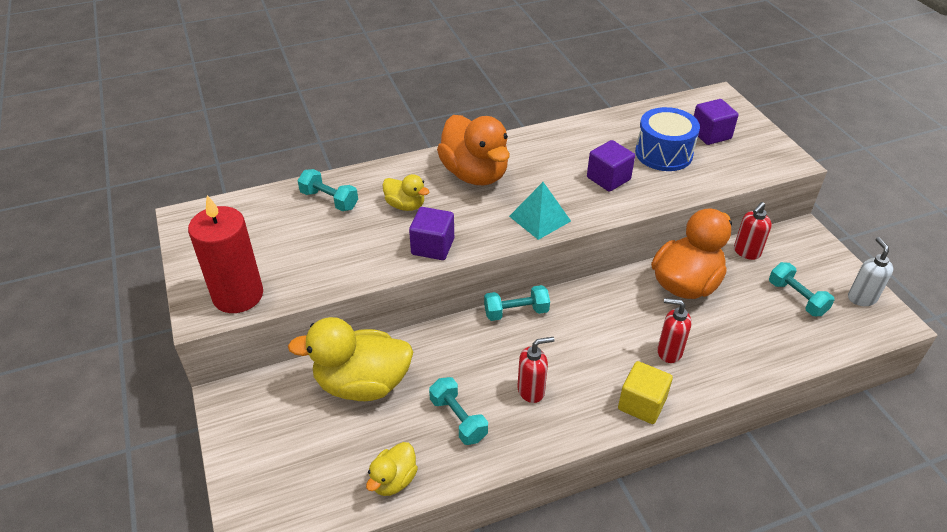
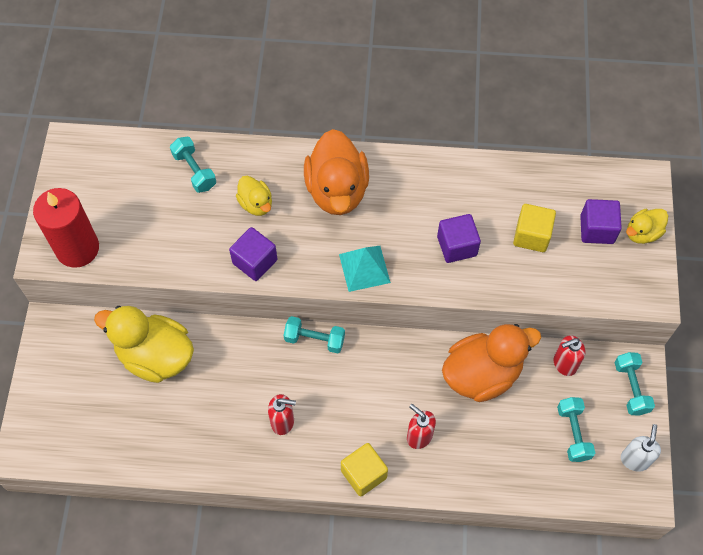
camera: 25 degrees right, 20 degrees up
(393, 480) = (138, 452): yellow duck -> yellow duck (642, 233)
(458, 419) = (212, 422): turquoise dumbbell -> turquoise dumbbell (631, 388)
(663, 153) = (531, 236): blue drum -> yellow cube

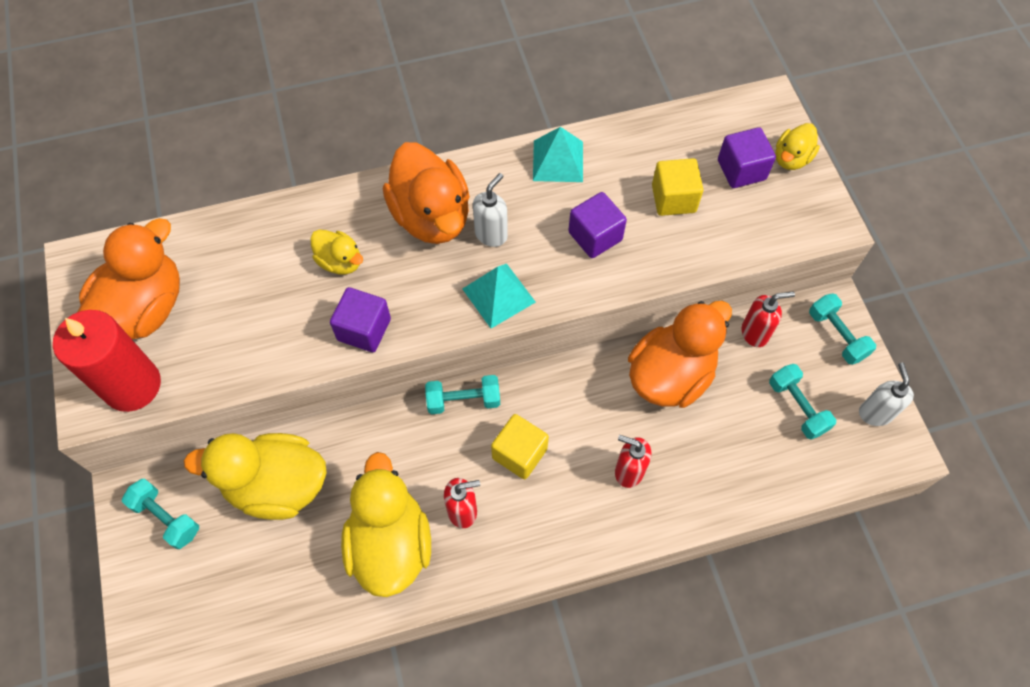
camera: 20 degrees left, 0 degrees up
(104, 195) = (145, 309): none -> orange duck
(194, 171) = (250, 246): turquoise dumbbell -> turquoise dumbbell (166, 518)
(221, 427) = (390, 544): none -> yellow duck
(363, 474) = (582, 539): yellow cube -> yellow cube (519, 453)
(377, 219) = (491, 234): none -> white soap dispenser
(452, 176) = (558, 161): none -> turquoise pyramid
(564, 364) = (755, 333): red soap dispenser -> red soap dispenser turned 150 degrees counterclockwise

